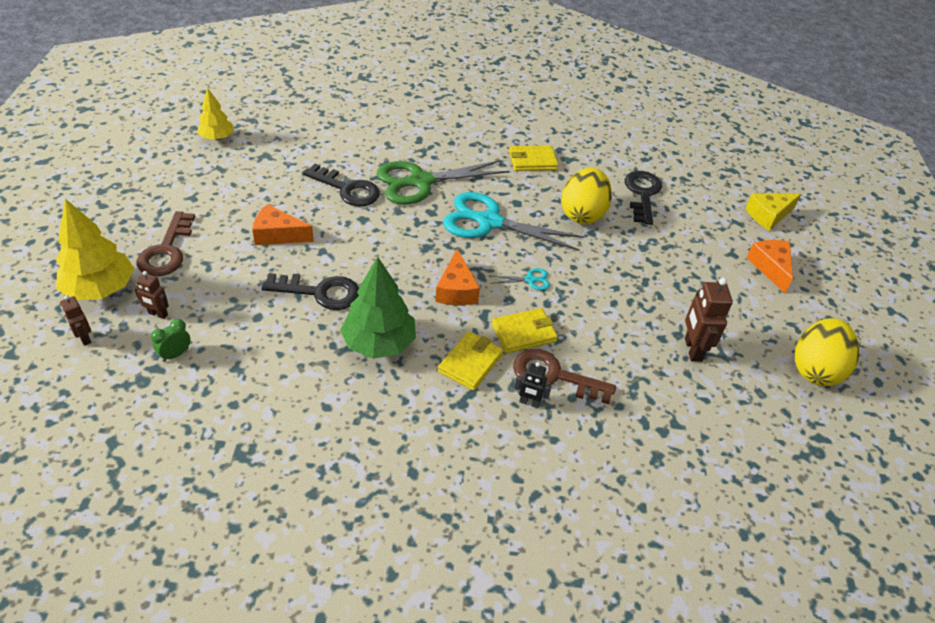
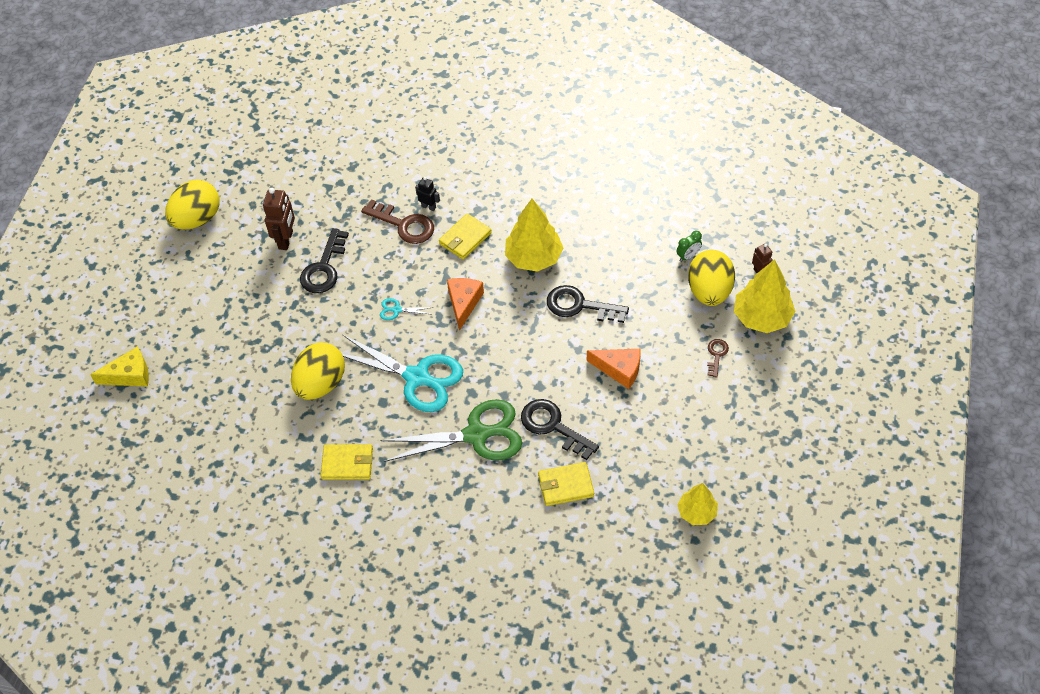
camera: 165 degrees left, 10 degrees up
(158, 314) = (709, 291): brown robot -> yellow egg
(167, 251) = (716, 355): brown key -> brown key, size x0.53
(379, 343) = (533, 258): green tree -> yellow tree
(524, 333) = (417, 260): yellow wallet -> yellow wallet (565, 485)
(642, 194) = (246, 409): black key -> black key (324, 268)
(770, 267) = (170, 313): orange cheese -> none

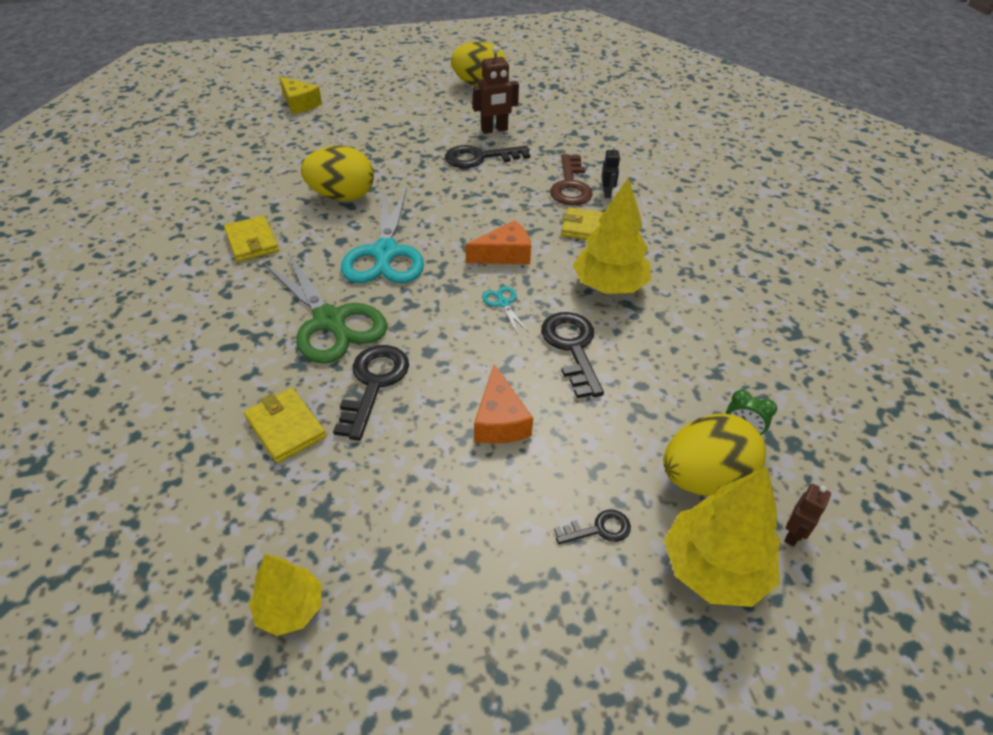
camera: 60 degrees right, 10 degrees down
(396, 310) = (462, 213): turquoise scissors -> turquoise scissors (503, 303)
(716, 355) = (599, 529): brown key -> black key

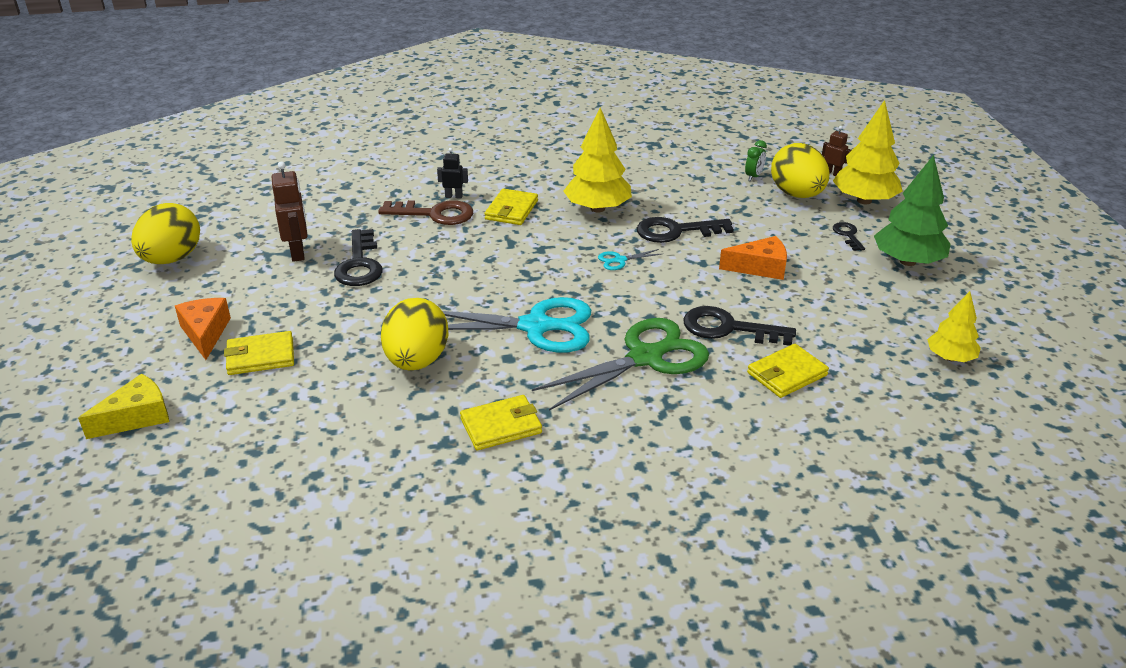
camera: 85 degrees left, 10 degrees down
(357, 134) = (260, 356): none -> yellow wallet
(504, 254) = (546, 256): orange cheese -> orange cheese (205, 333)
(534, 601) = (908, 261): none -> green tree

